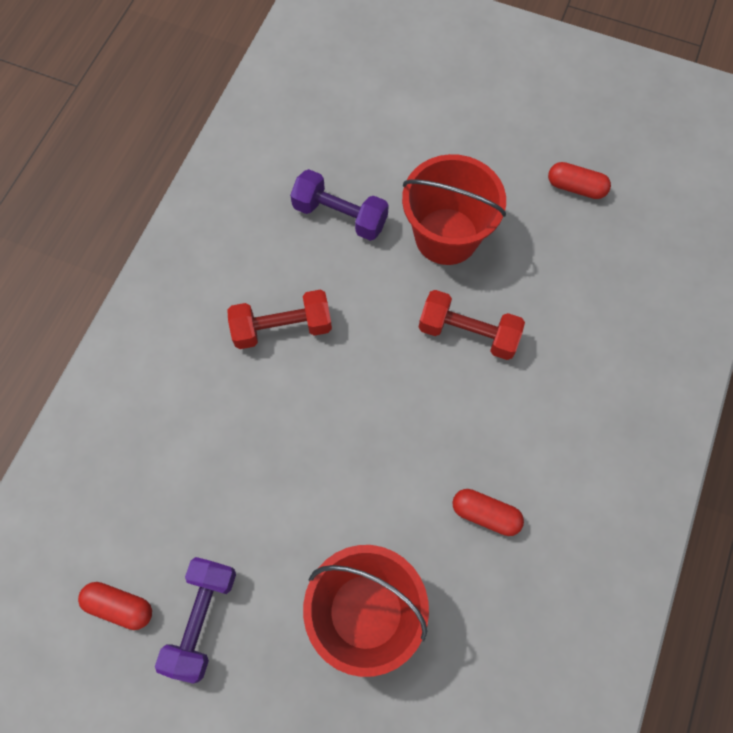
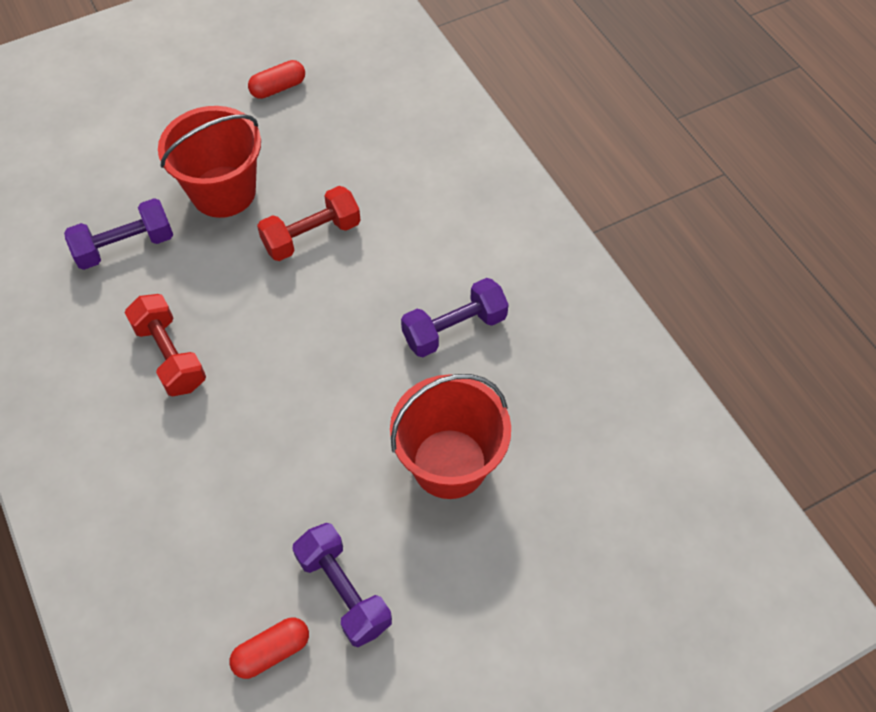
camera: 50 degrees left, 10 degrees down
(282, 328) = (170, 355): red dumbbell -> red dumbbell turned 60 degrees counterclockwise
(485, 514) = (454, 329): red capsule -> purple dumbbell

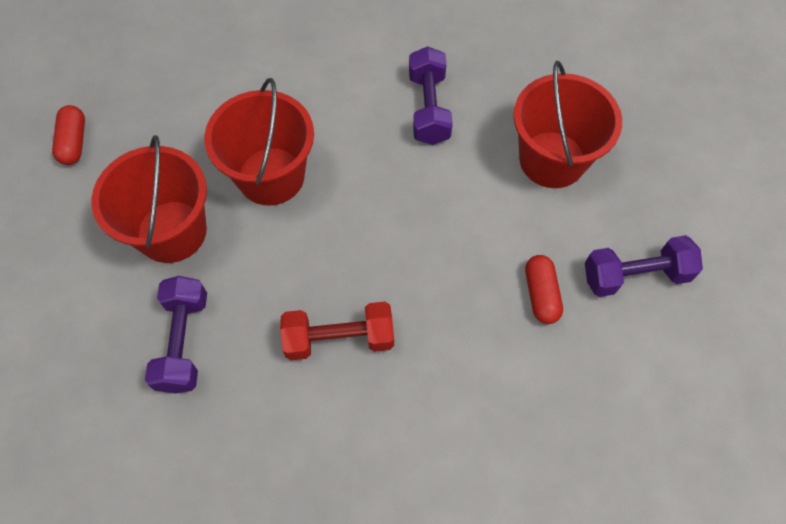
camera: 65 degrees left, 5 degrees up
(272, 651) = (669, 347): red capsule -> red capsule (541, 294)
(311, 236) = (271, 176): red dumbbell -> red bucket

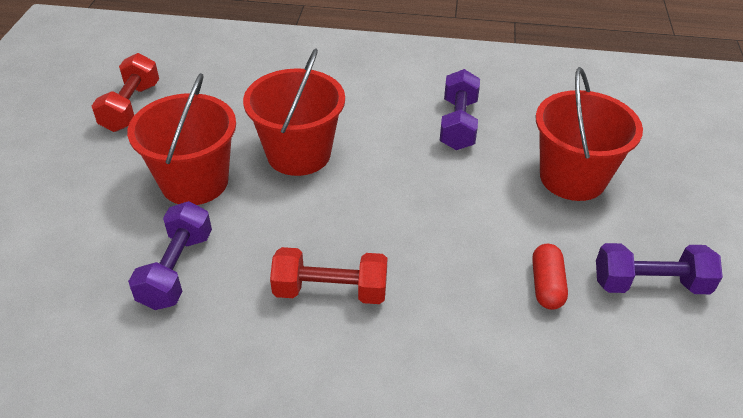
camera: 10 degrees right, 20 degrees down
(74, 142) = (131, 107): red capsule -> red dumbbell

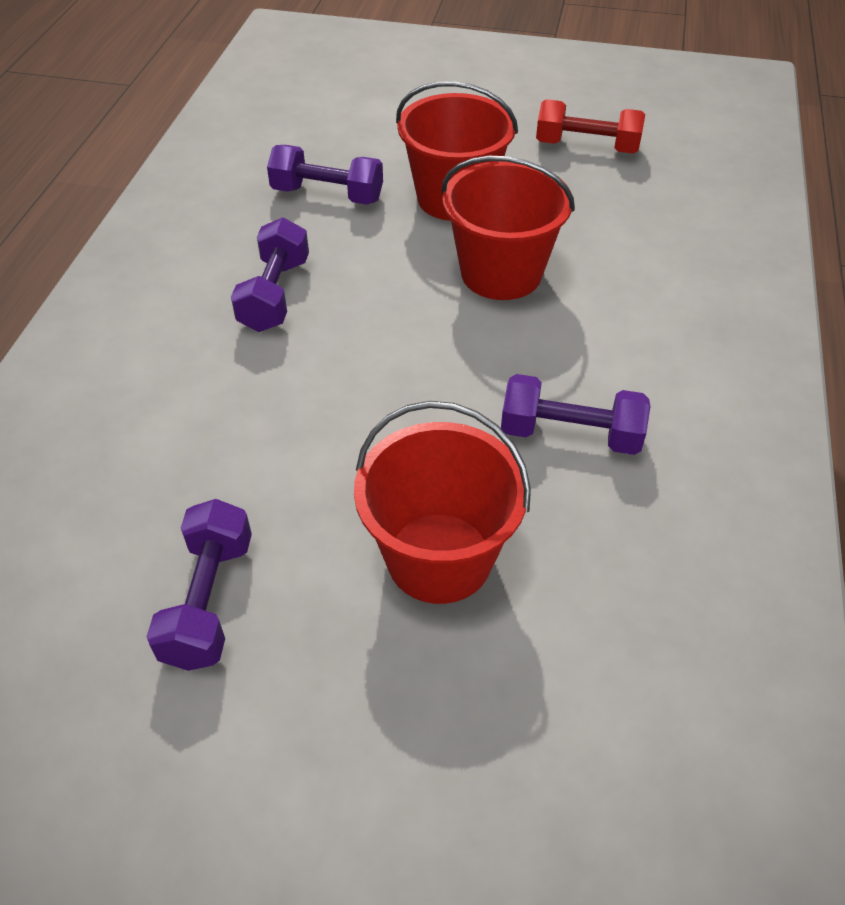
camera: 95 degrees right, 5 degrees up
(330, 291) = (275, 294): red dumbbell -> purple dumbbell
(546, 285) = (236, 481): red capsule -> none

